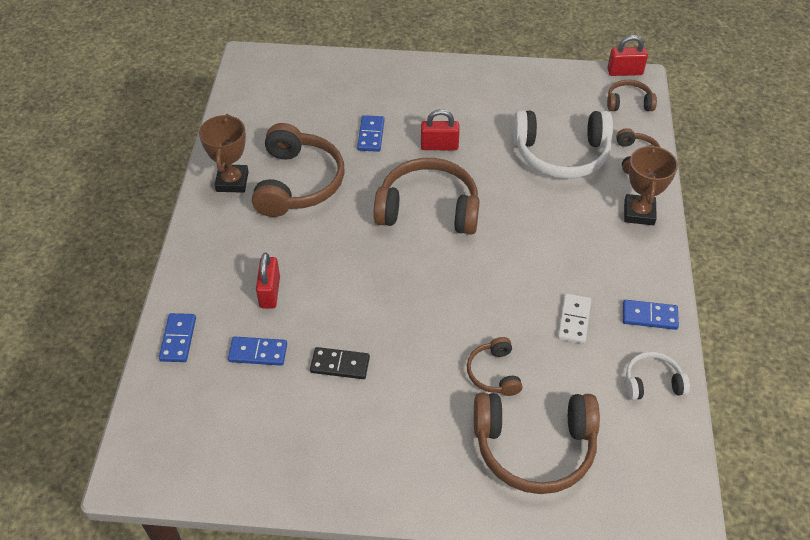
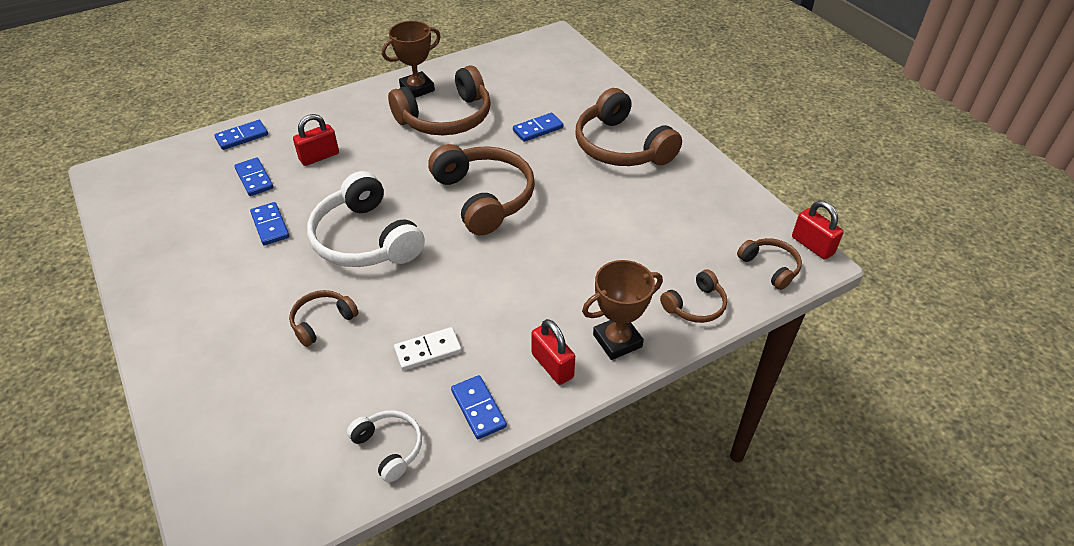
camera: 55 degrees right, 5 degrees down
(340, 365) = (270, 225): black domino -> blue domino
(439, 146) = (566, 170): red padlock -> red padlock (552, 365)
(534, 447) = (251, 387): brown headphones -> brown headphones (621, 146)
(561, 154) = (640, 250): white headphones -> white headphones (365, 239)

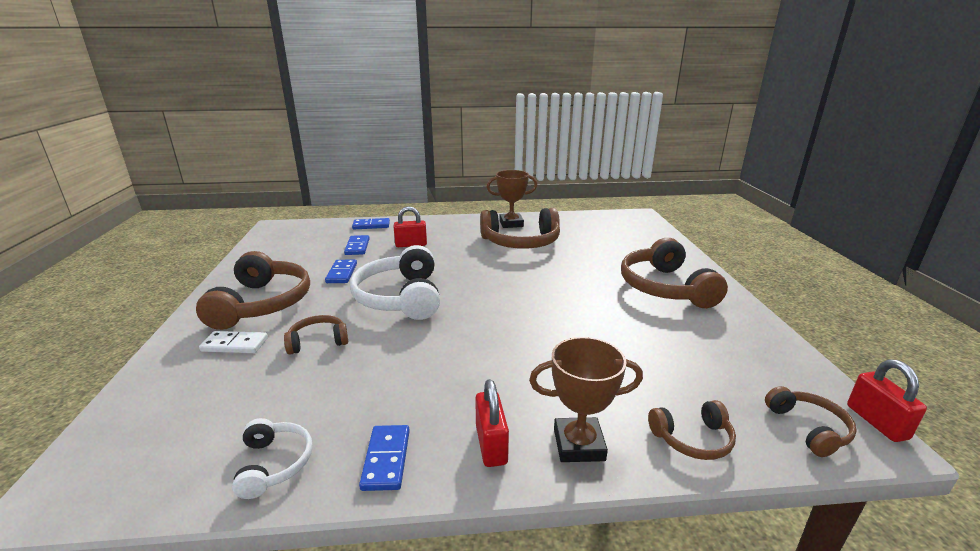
camera: 25 degrees right, 20 degrees down
(428, 350) = (382, 390): white domino -> white domino (235, 344)
(484, 197) = (517, 294): brown headphones -> brown headphones (262, 303)
(538, 129) = (592, 262): blue domino -> none

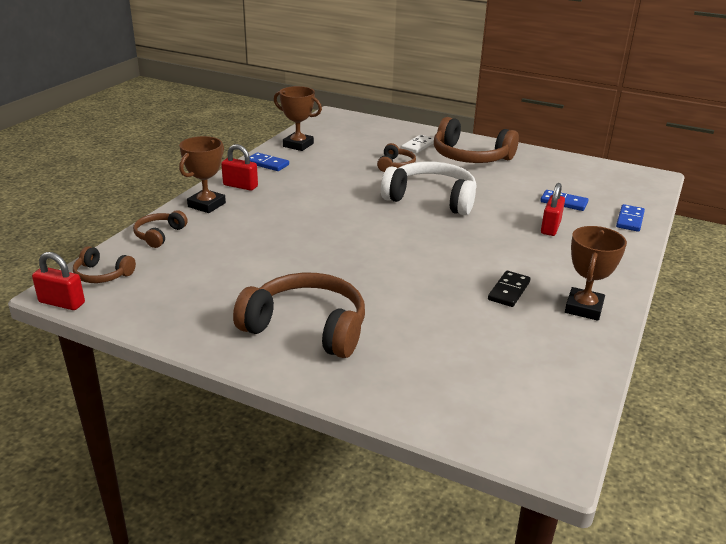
camera: 120 degrees right, 5 degrees up
(274, 464) = (298, 145): white headphones -> brown trophy
(342, 273) = (502, 187): blue domino -> none
(521, 242) = (509, 291): brown headphones -> black domino

